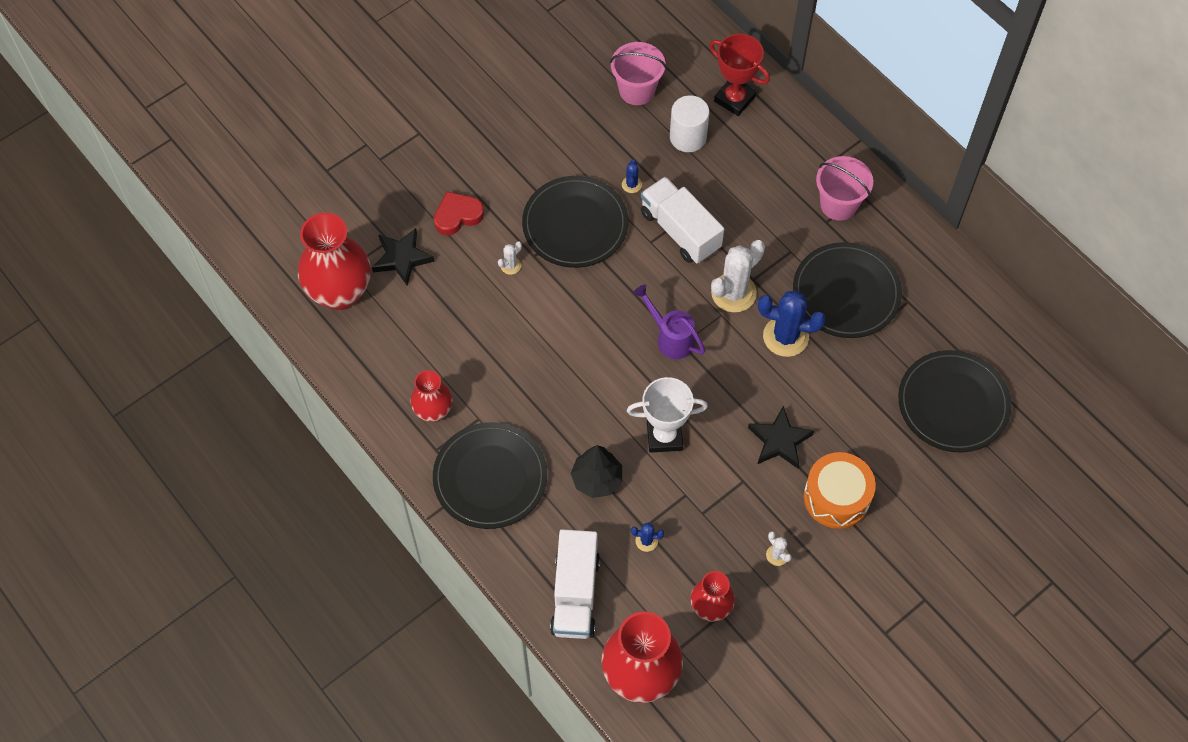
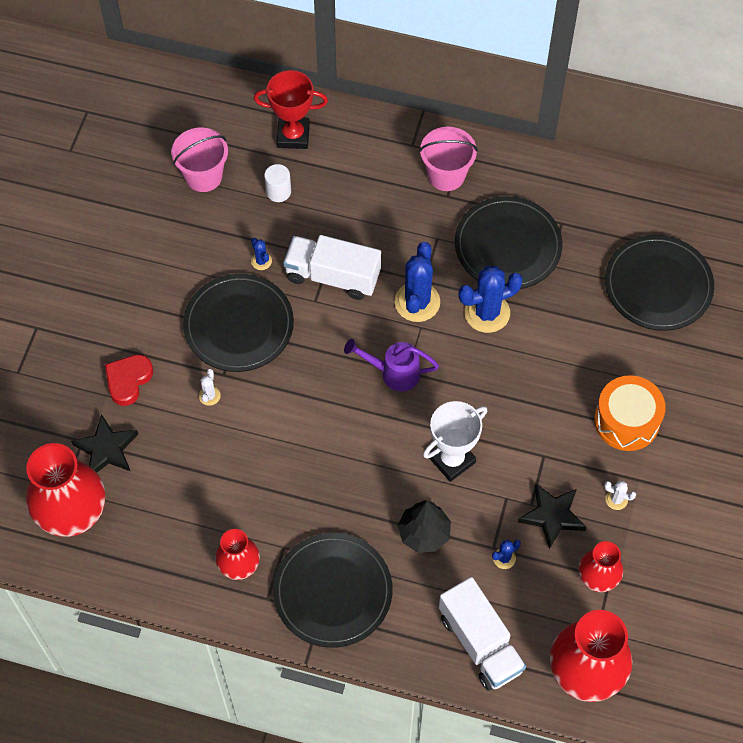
camera: 35 degrees left, 0 degrees up
(688, 137) = (278, 191): white cylinder -> white cylinder, size x0.66
(733, 293) = (417, 302): white cactus -> blue cactus
(779, 441) = (547, 403): black star -> black star (552, 516)

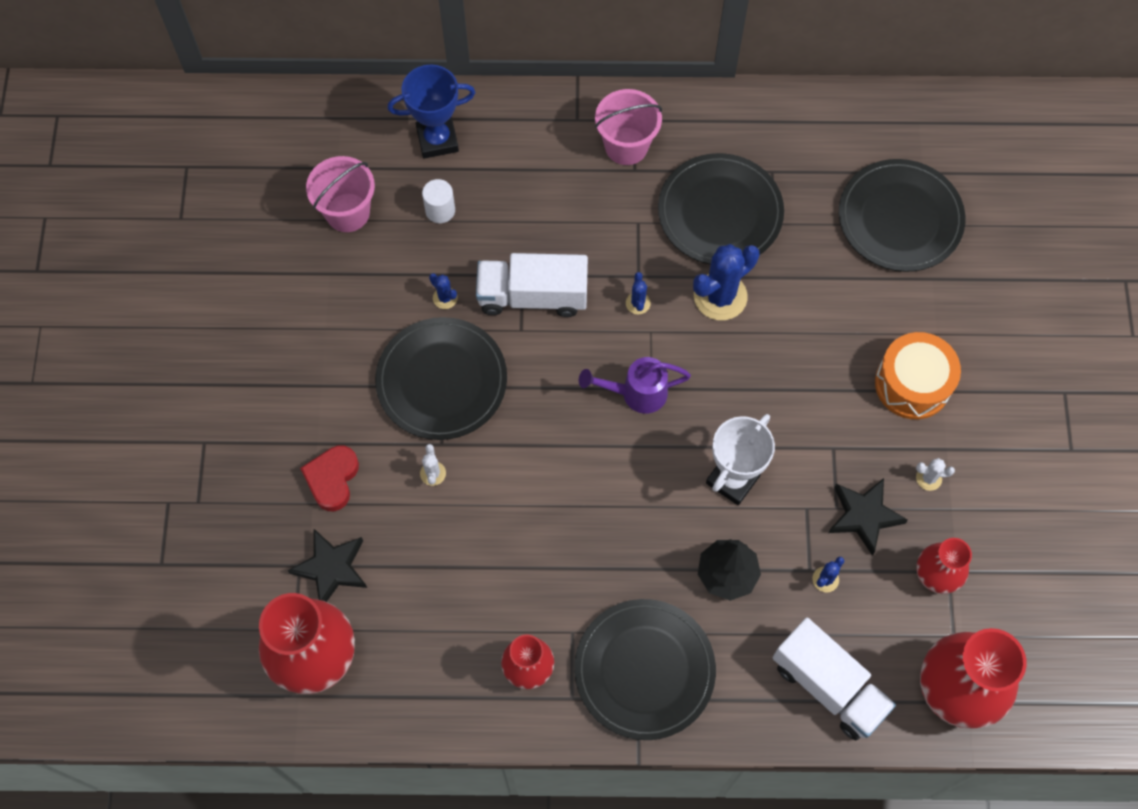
camera: 15 degrees left, 5 degrees up
(293, 136) = (437, 140): red trophy -> blue trophy
(417, 302) = (638, 303): blue cactus -> blue cactus, size x0.46

